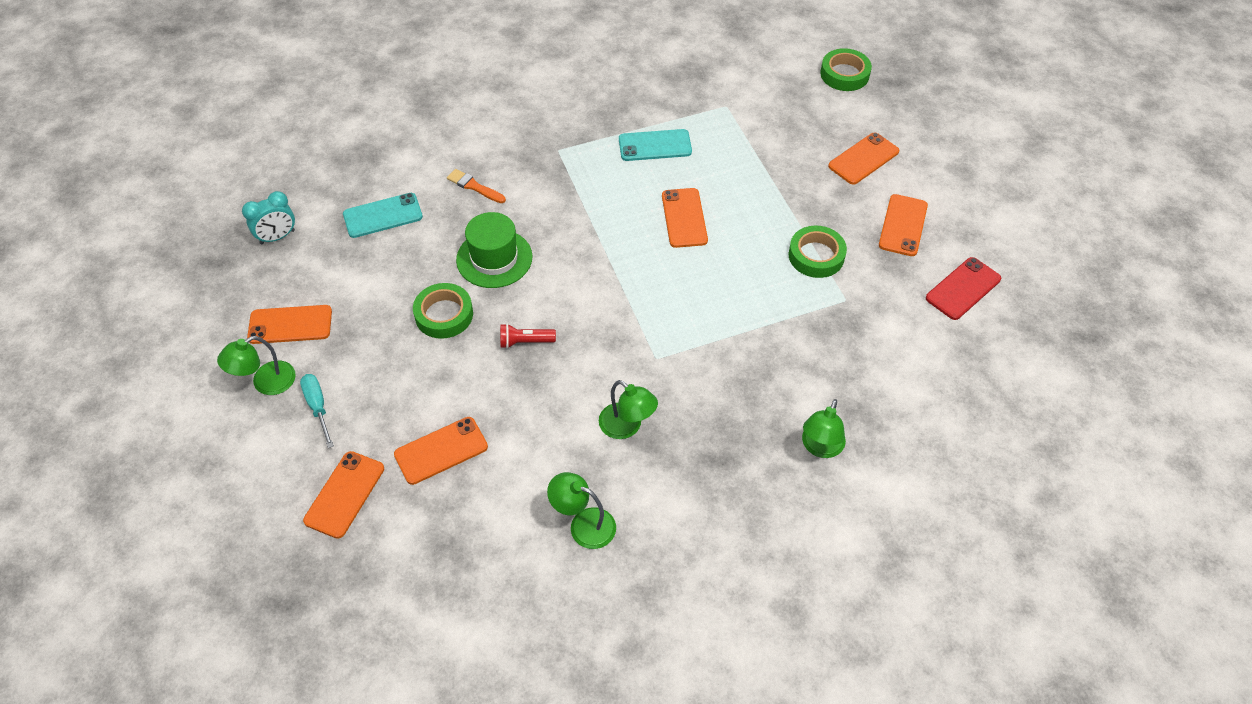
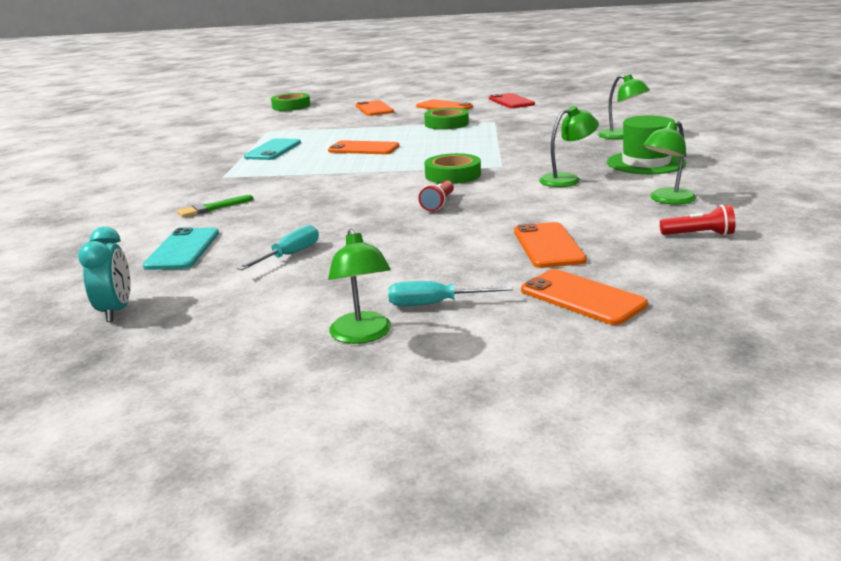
camera: 65 degrees left, 30 degrees down
(290, 325) = (280, 312): orange phone -> none
(385, 286) = (290, 255): none -> turquoise screwdriver
(444, 315) = (366, 232): green tape -> green tape (453, 175)
(474, 186) = (212, 208): orange brush -> green brush
(492, 560) = (699, 235): none -> red flashlight
(494, 258) = (319, 207): green hat -> green hat (646, 163)

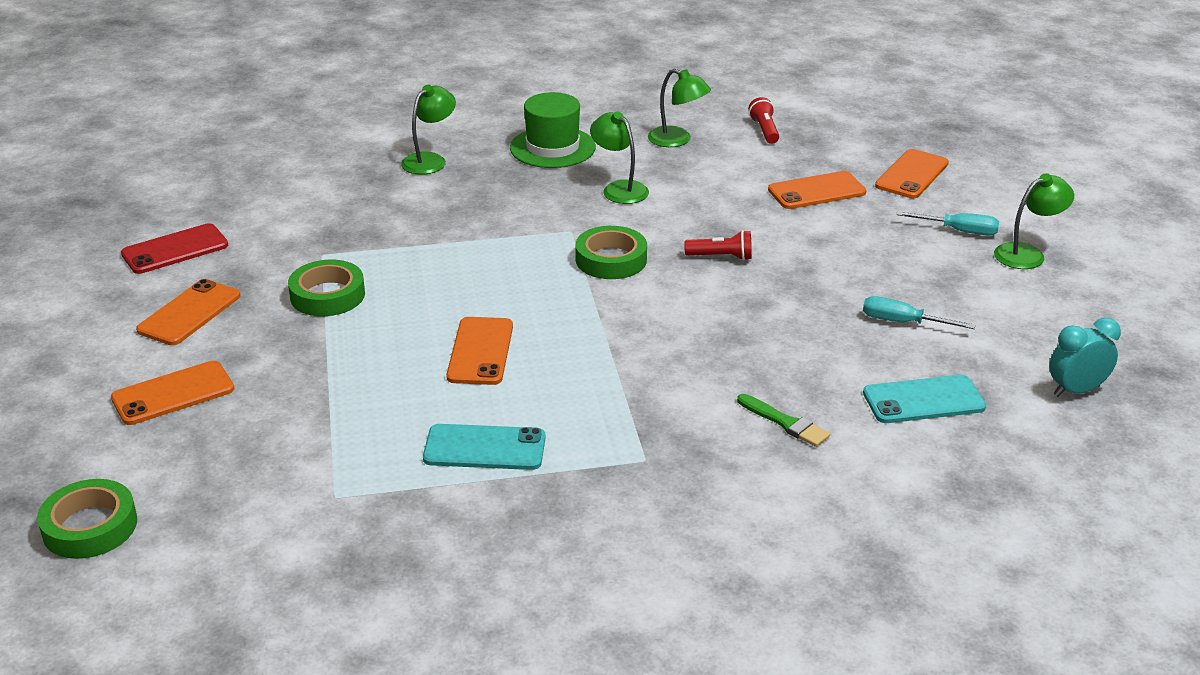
camera: 105 degrees left, 10 degrees up
(434, 304) = (959, 231): turquoise screwdriver -> turquoise screwdriver turned 60 degrees counterclockwise

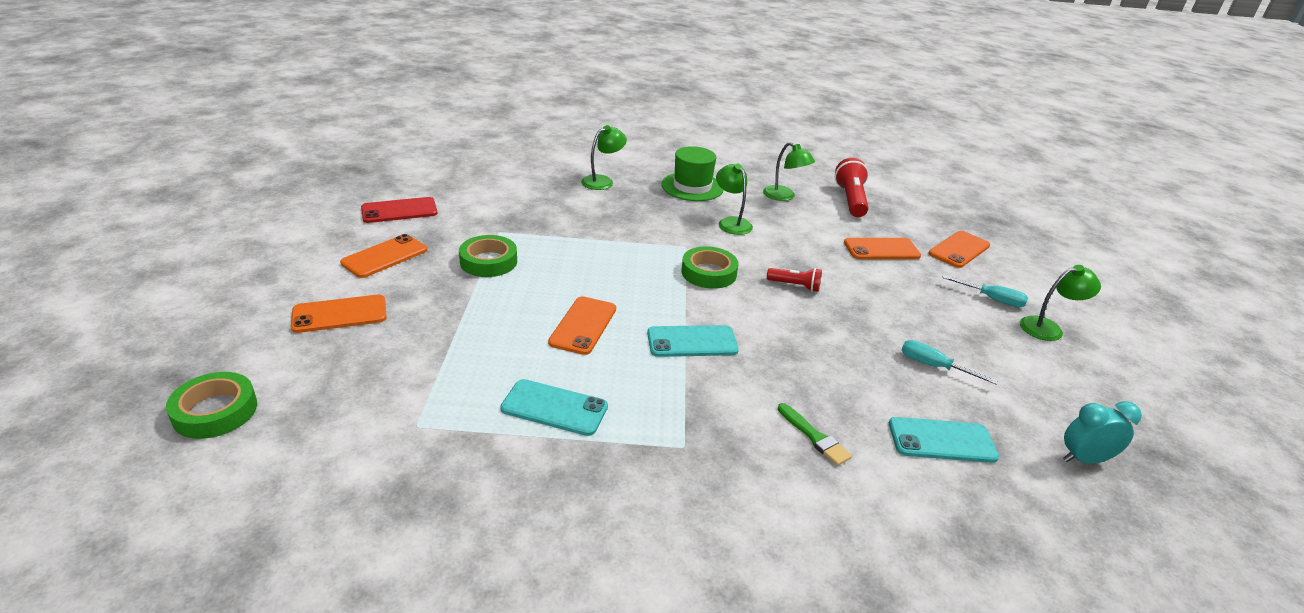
camera: 10 degrees right, 0 degrees up
(617, 346) = (692, 342): none -> turquoise phone
(764, 130) = (851, 200): red flashlight -> red flashlight, size x1.72

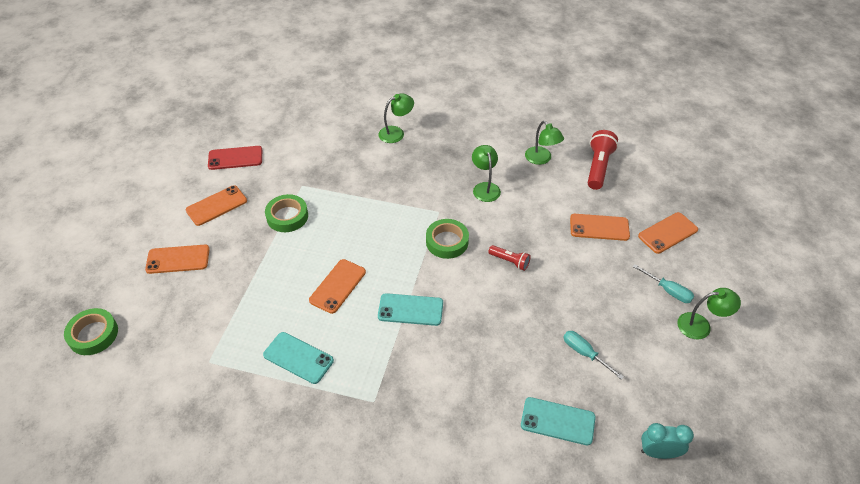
camera: 15 degrees right, 15 degrees up
(692, 187) = (467, 143): green hat -> none
(814, 437) = (466, 405): green brush -> none

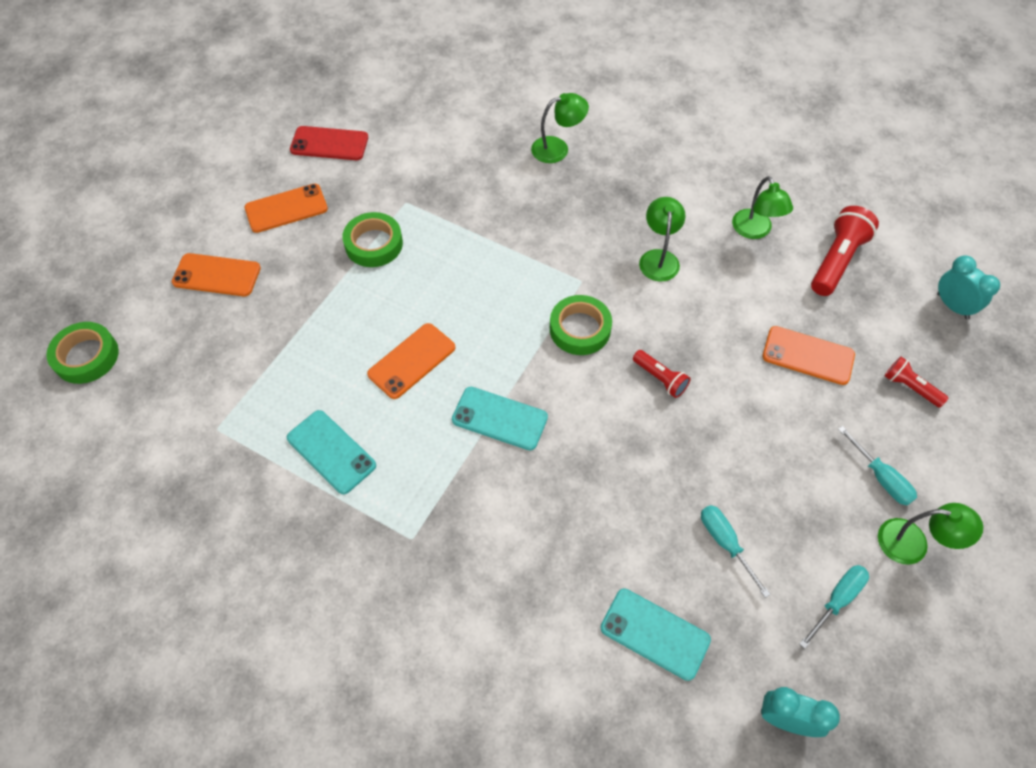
camera: 15 degrees right, 10 degrees up
(666, 371) = (837, 600): none -> turquoise screwdriver
(667, 233) = (910, 387): orange phone -> red flashlight
(677, 180) = (952, 306): none -> turquoise clock

